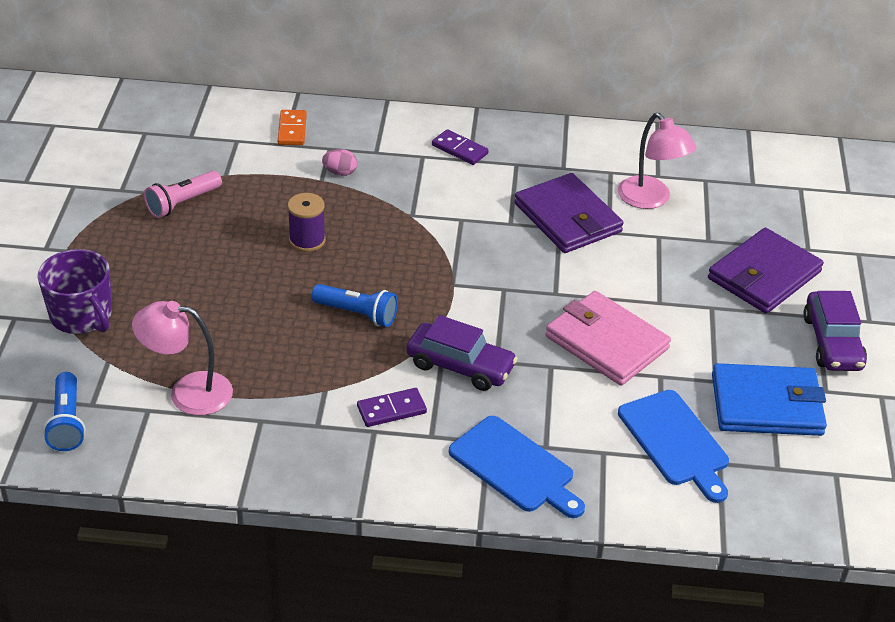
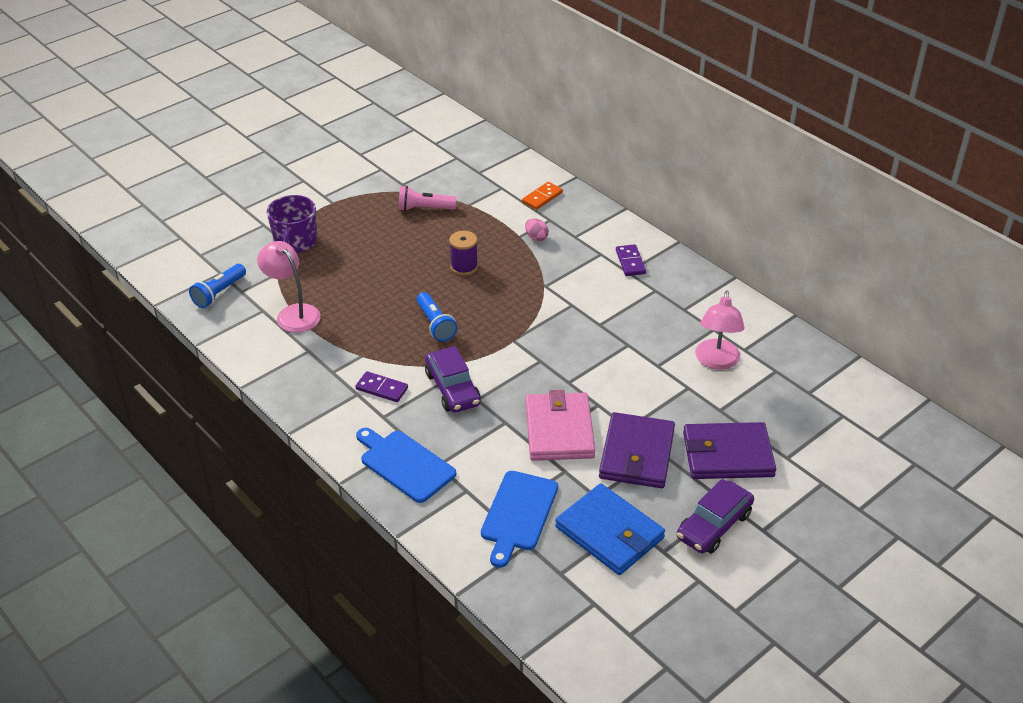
camera: 45 degrees right, 0 degrees up
(515, 467) = (404, 464): blue cutting board -> blue cutting board turned 135 degrees clockwise
(567, 218) = (642, 342): purple wallet -> purple wallet (636, 454)

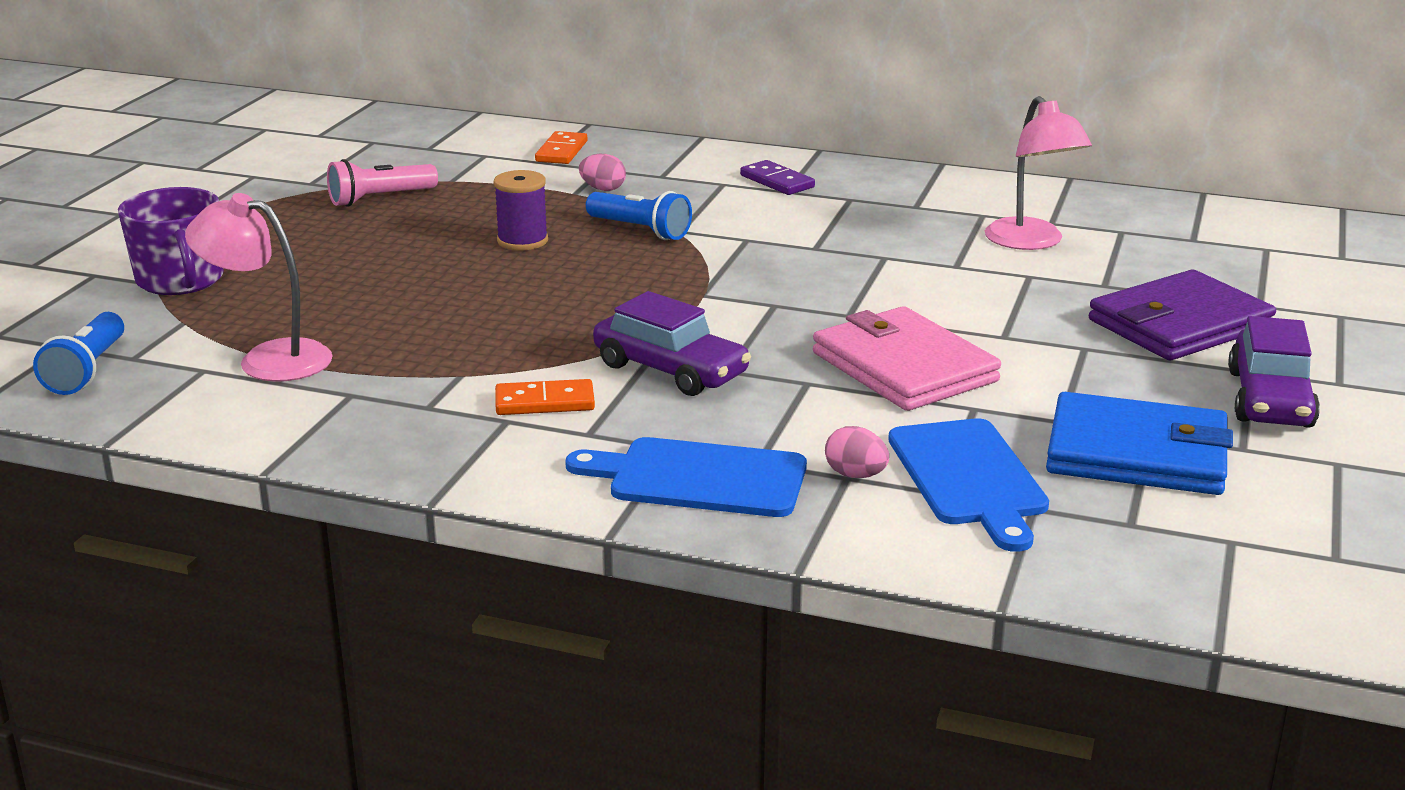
camera: 30 degrees left, 15 degrees down
(381, 389) = (544, 402): purple domino -> orange domino
(435, 324) = (550, 309): blue flashlight -> blue flashlight (640, 230)
(471, 491) = (855, 475): none -> pink egg
(636, 454) = (1054, 359): purple wallet -> none

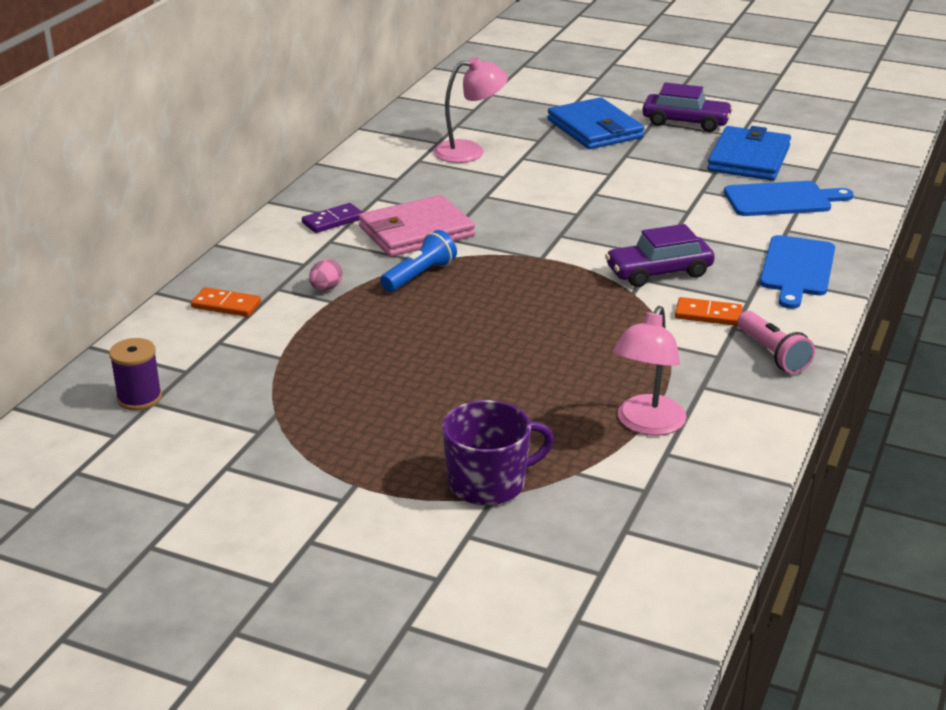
camera: 85 degrees left, 5 degrees up
(87, 370) = (670, 510): blue flashlight -> none
(380, 199) = (315, 391): pink flashlight -> pink flashlight (772, 354)
(522, 241) = (431, 323): purple spool -> purple spool (139, 398)
(544, 402) = (708, 314): orange domino -> orange domino turned 75 degrees counterclockwise
(671, 370) = (659, 272): purple car -> purple car turned 150 degrees counterclockwise
(855, 475) = (785, 227): pink egg -> none
(904, 367) = (652, 204): pink wallet -> pink wallet (416, 232)
(1179, 324) = (595, 129): purple wallet -> blue wallet

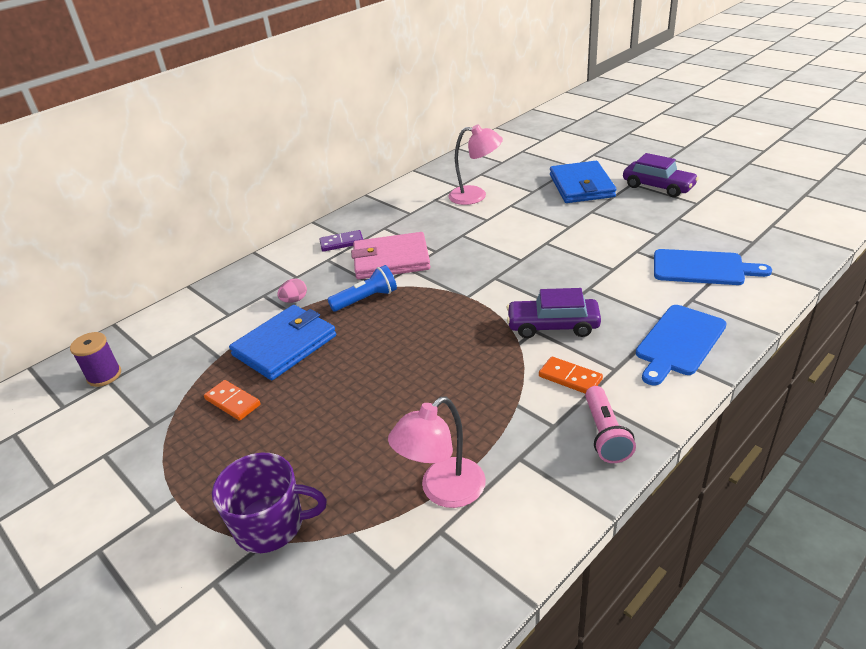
camera: 25 degrees right, 5 degrees up
(226, 305) = (220, 304): orange domino -> orange domino (232, 402)
(749, 158) = (694, 225): blue wallet -> blue wallet (285, 345)

